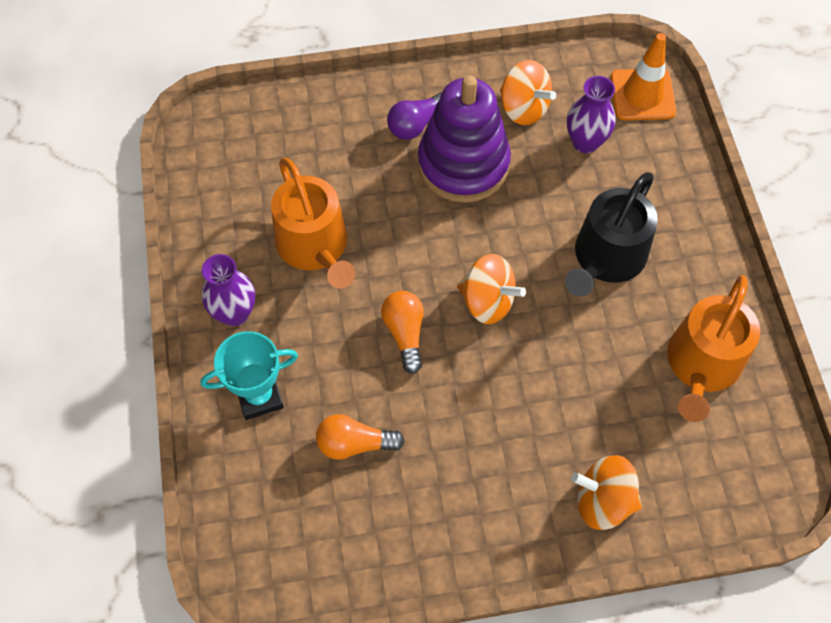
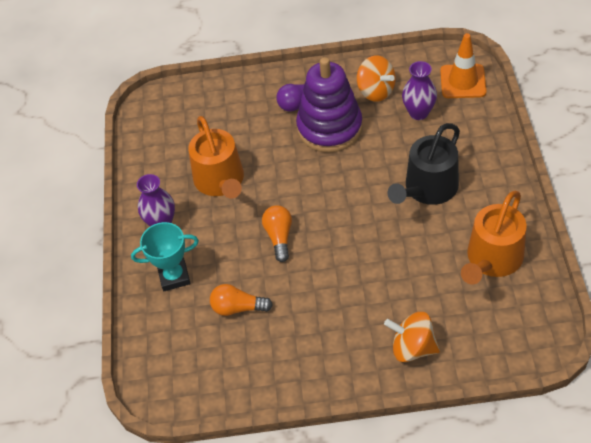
camera: 10 degrees right, 10 degrees down
(487, 301) = (340, 216): orange spinning top -> none

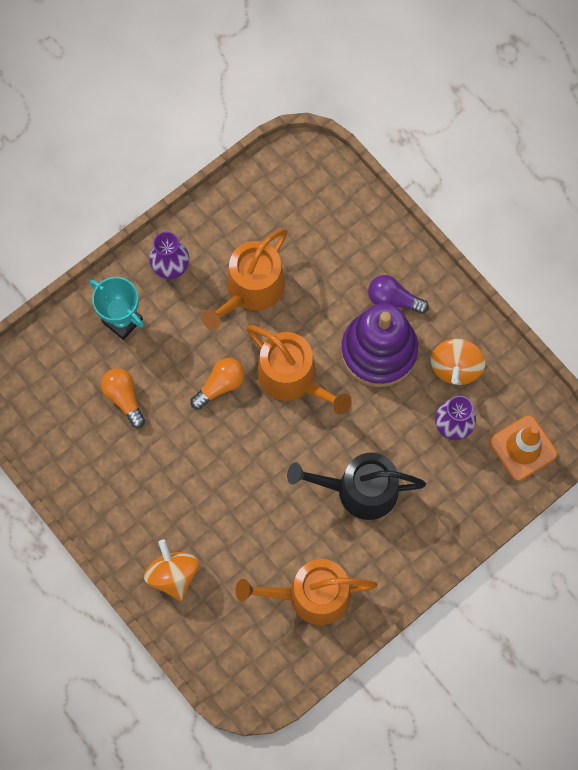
camera: 50 degrees right, 20 degrees up
(310, 188) = (293, 378): none -> orange watering can

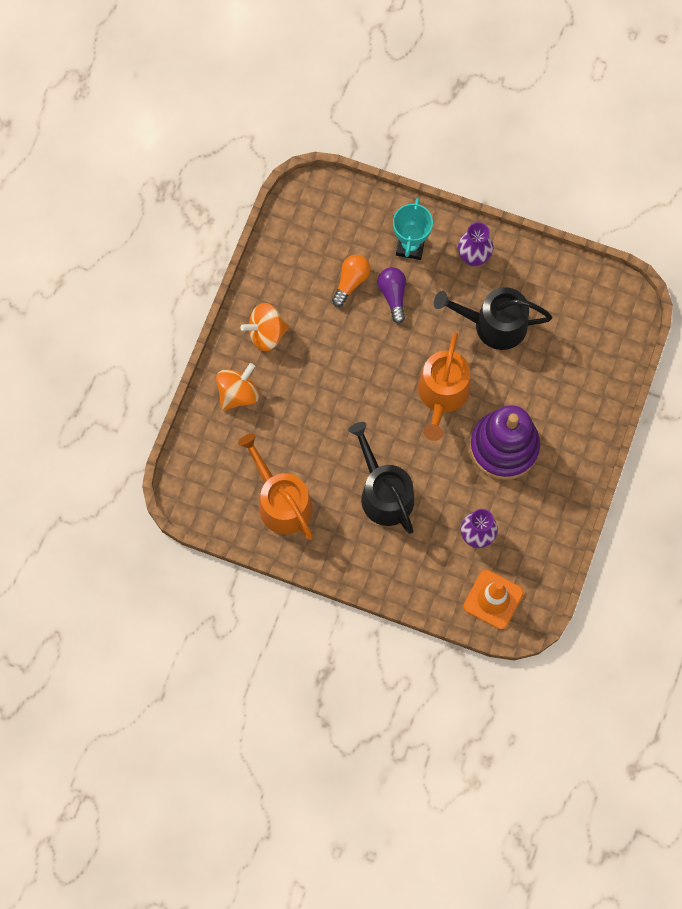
camera: 60 degrees right, 0 degrees up
(220, 385) = (403, 345): orange light bulb -> none
(250, 290) = (493, 324): orange watering can -> black watering can
(393, 299) = (553, 435): purple light bulb -> purple light bulb (393, 295)
(455, 367) = (527, 512): orange spinning top -> orange spinning top (266, 333)

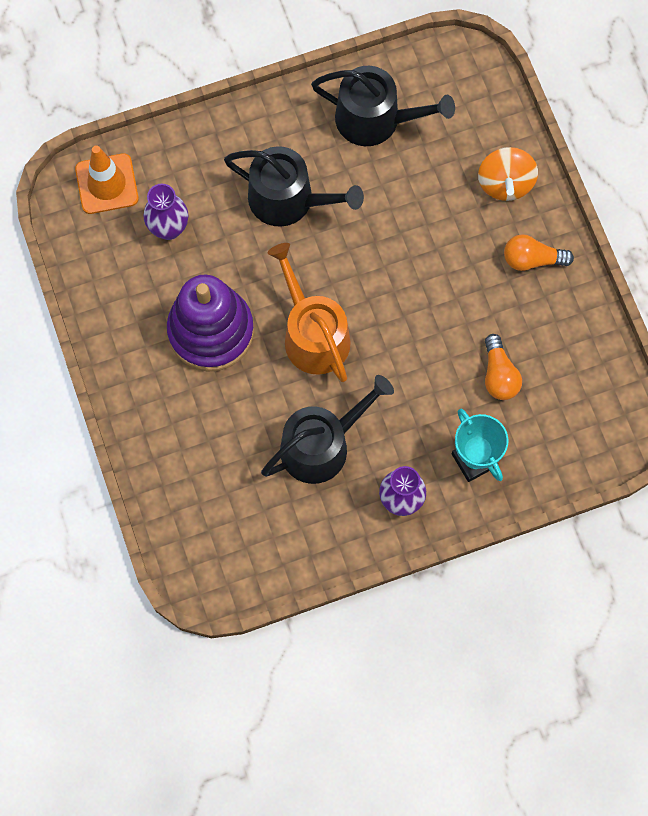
camera: 140 degrees right, 0 degrees up
(266, 333) = (532, 259): orange spinning top -> orange light bulb
(281, 501) = (376, 119): orange watering can -> black watering can
(393, 295) = (445, 394): purple light bulb -> none

